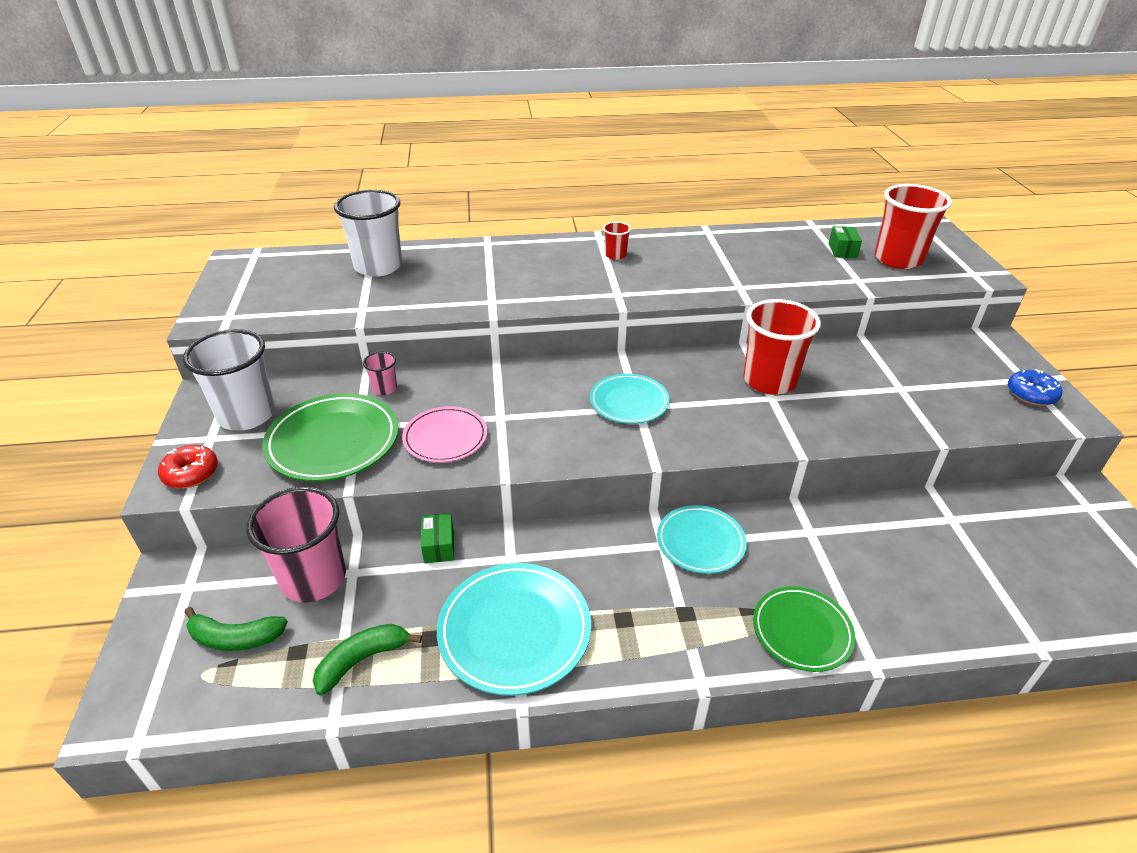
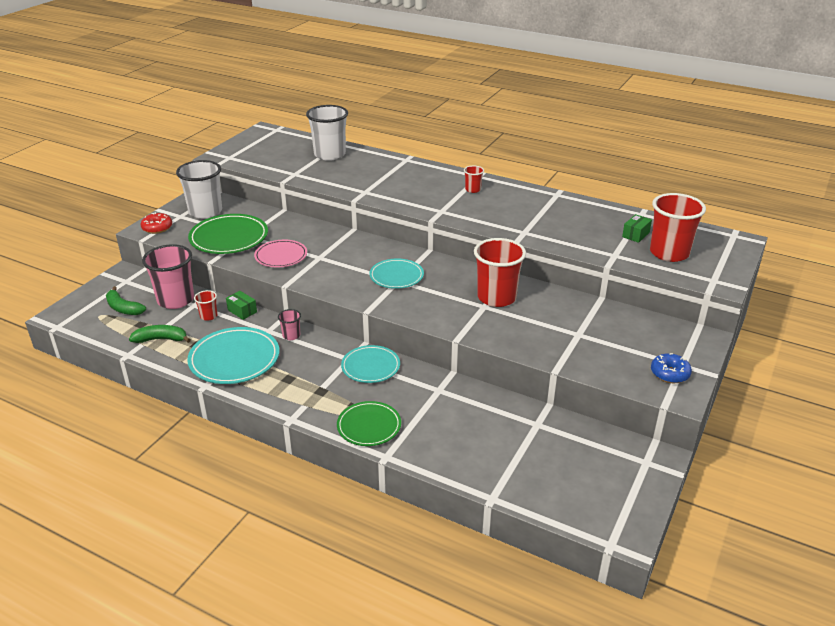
camera: 35 degrees right, 5 degrees down
(384, 388) = (280, 223): pink cup -> pink cup (291, 335)
(397, 579) = (208, 316): none -> red cup
(439, 546) = (242, 311): green box -> green box turned 75 degrees counterclockwise

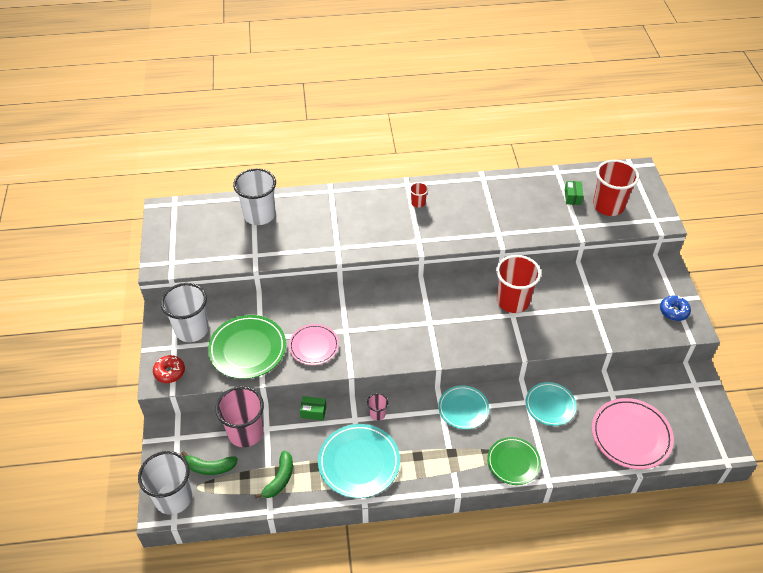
camera: 35 degrees left, 15 degrees up
(75, 313) = (173, 498): none -> white cup
(161, 339) = (279, 479): green banana -> green banana turned 150 degrees clockwise
(208, 316) = (292, 433): red cup -> none
(396, 276) = (424, 318): turquoise plate -> turquoise plate (550, 405)
(518, 467) = (631, 435): none -> pink plate

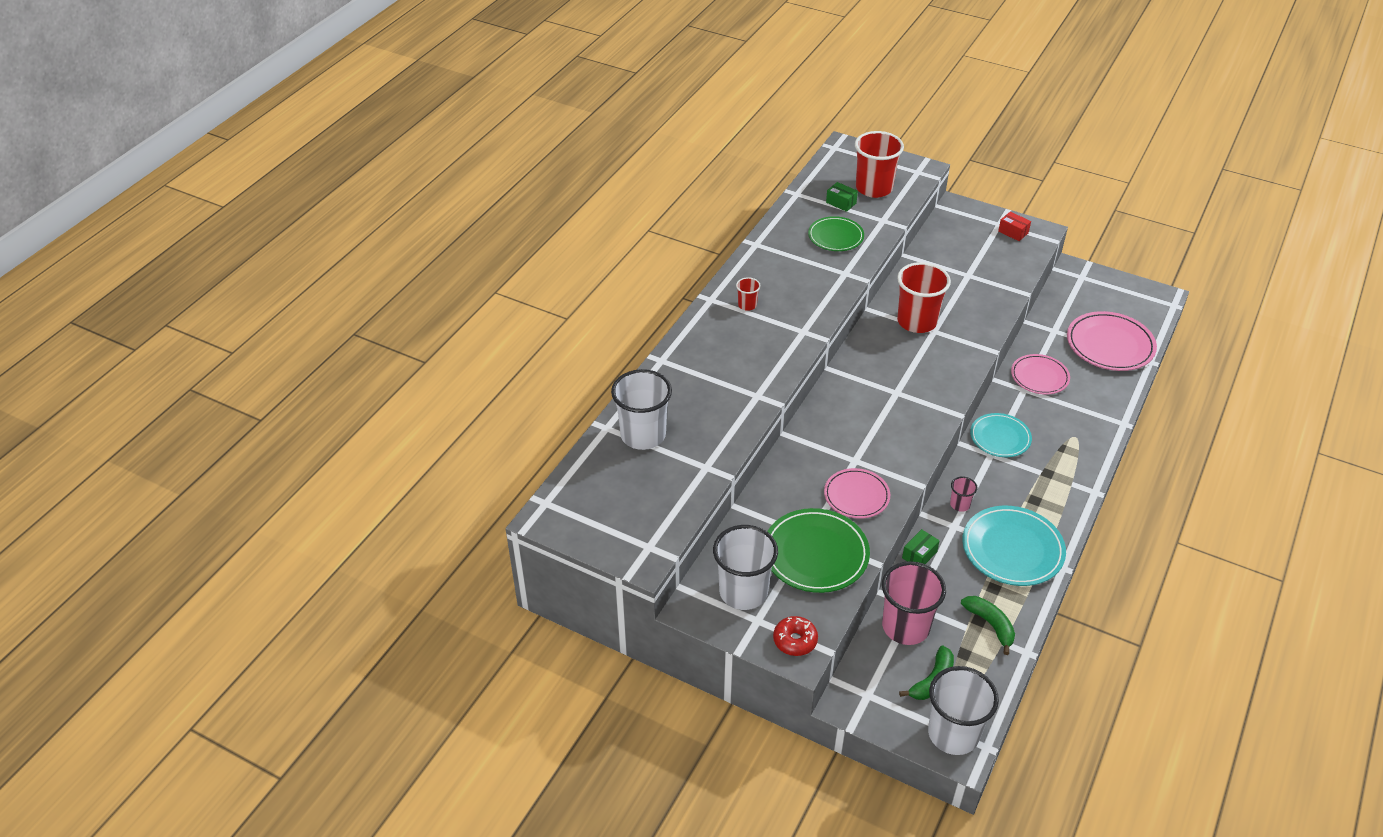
camera: 55 degrees left, 5 degrees down
(513, 462) = (1088, 436): green plate -> green plate (835, 236)
(550, 405) = (1039, 377): turquoise plate -> pink plate
(673, 311) = (1013, 232): blue donut -> red box

